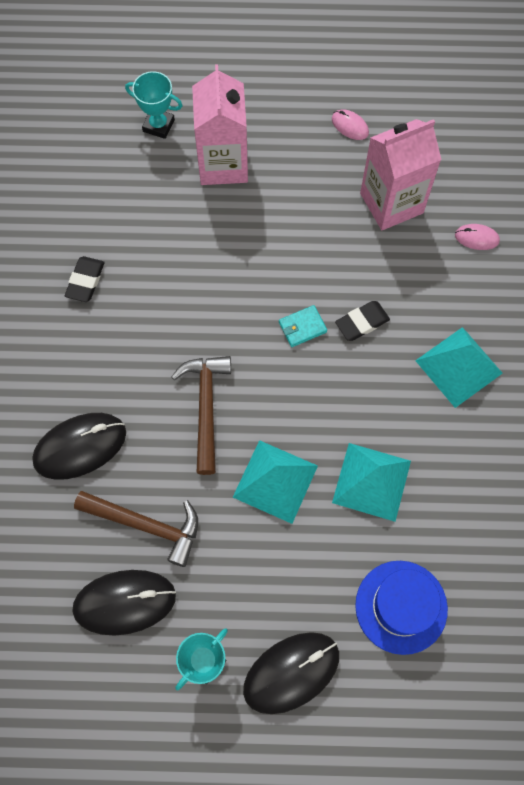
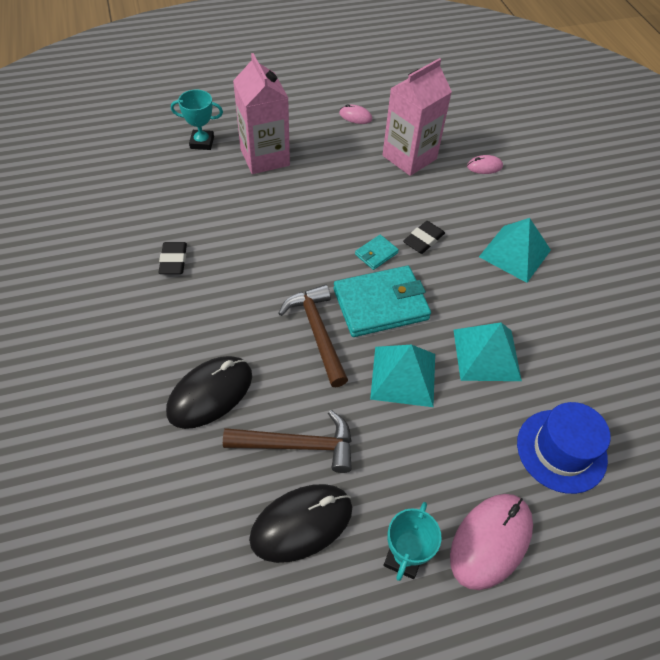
camera: 20 degrees left, 15 degrees down
(283, 391) = (380, 304): none -> turquoise wallet
(291, 672) = (490, 541): black mouse -> pink mouse

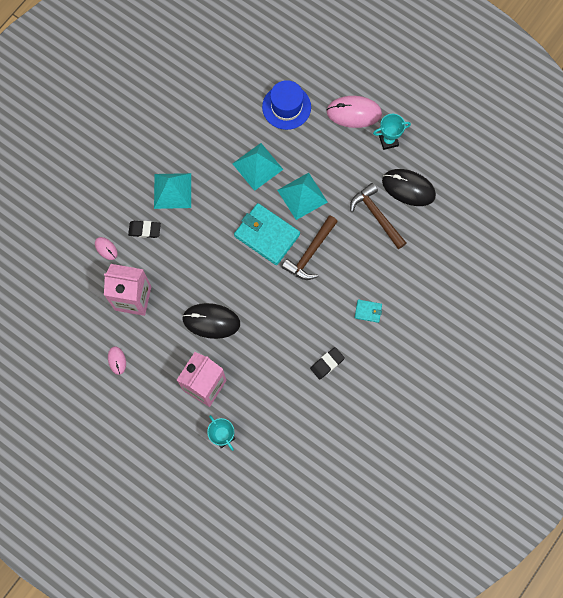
camera: 125 degrees left, 20 degrees up
(210, 393) = (385, 274): black mouse -> black mouse (211, 321)
(376, 254) = (233, 261): turquoise wallet -> turquoise wallet (368, 311)
(423, 240) = (201, 244): black eraser -> black eraser (144, 230)

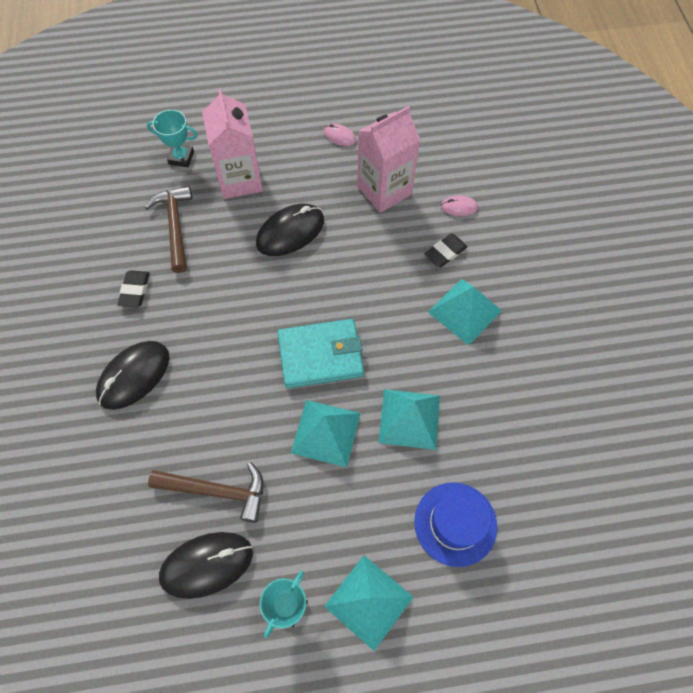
camera: 135 degrees right, 10 degrees down
(310, 253) = (255, 379): brown hammer -> brown hammer (175, 226)
(354, 113) = (368, 601): pink mouse -> turquoise pyramid
(368, 311) = (134, 376): turquoise wallet -> black mouse

